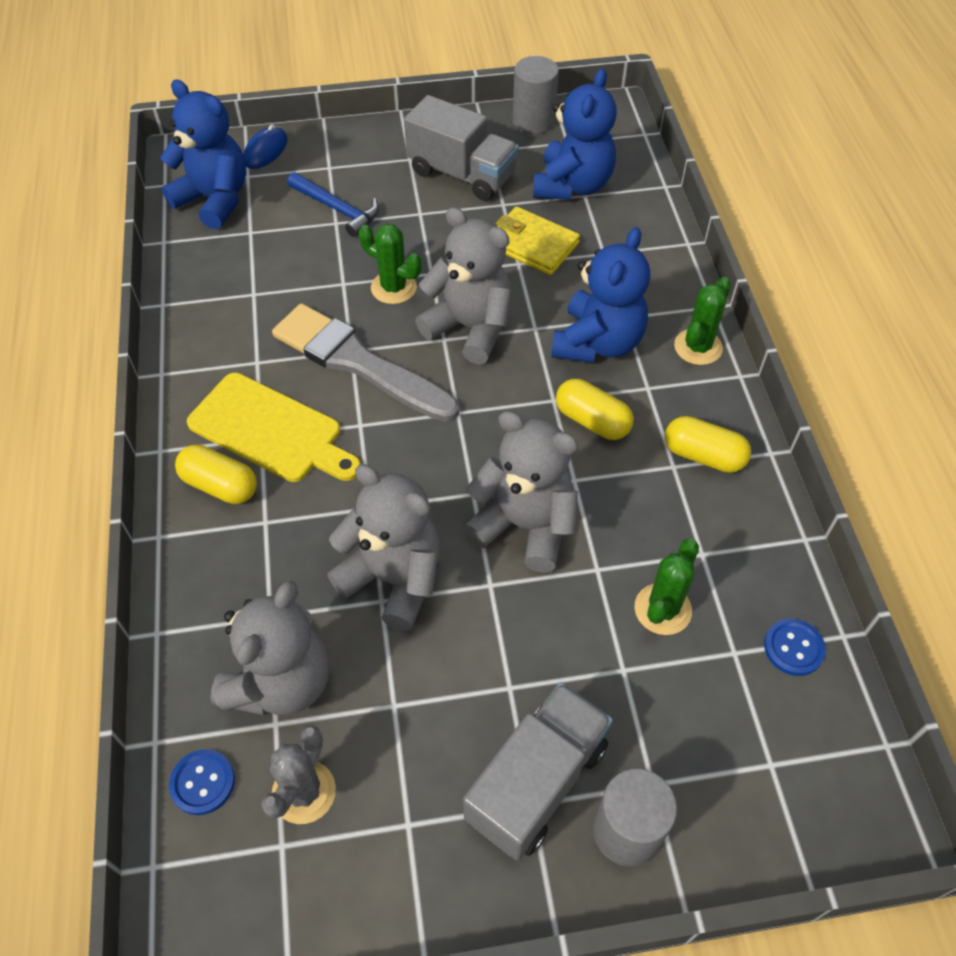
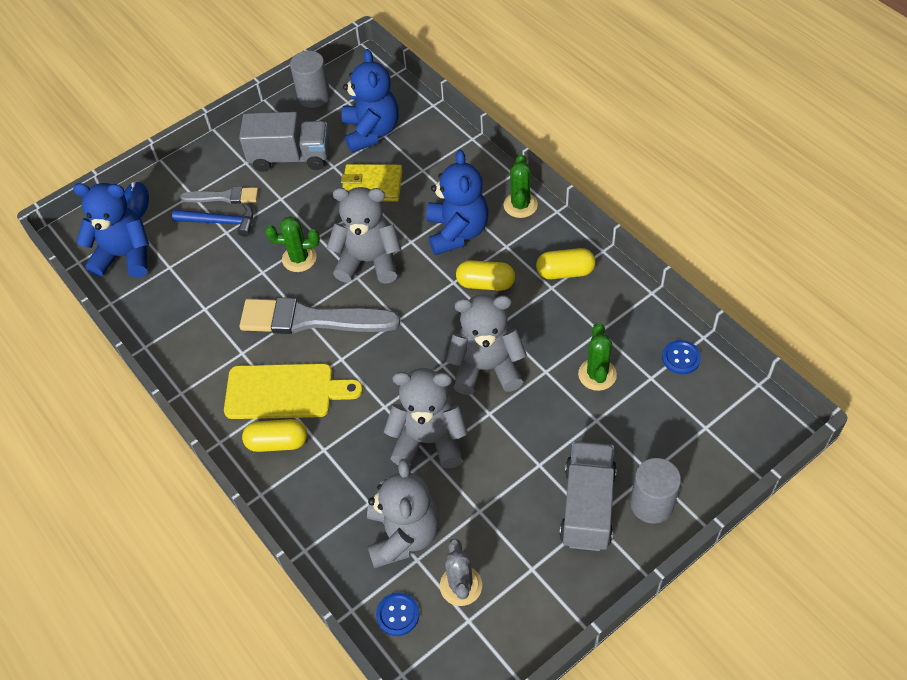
camera: 25 degrees left, 0 degrees up
(360, 184) = (224, 197): none -> grey brush

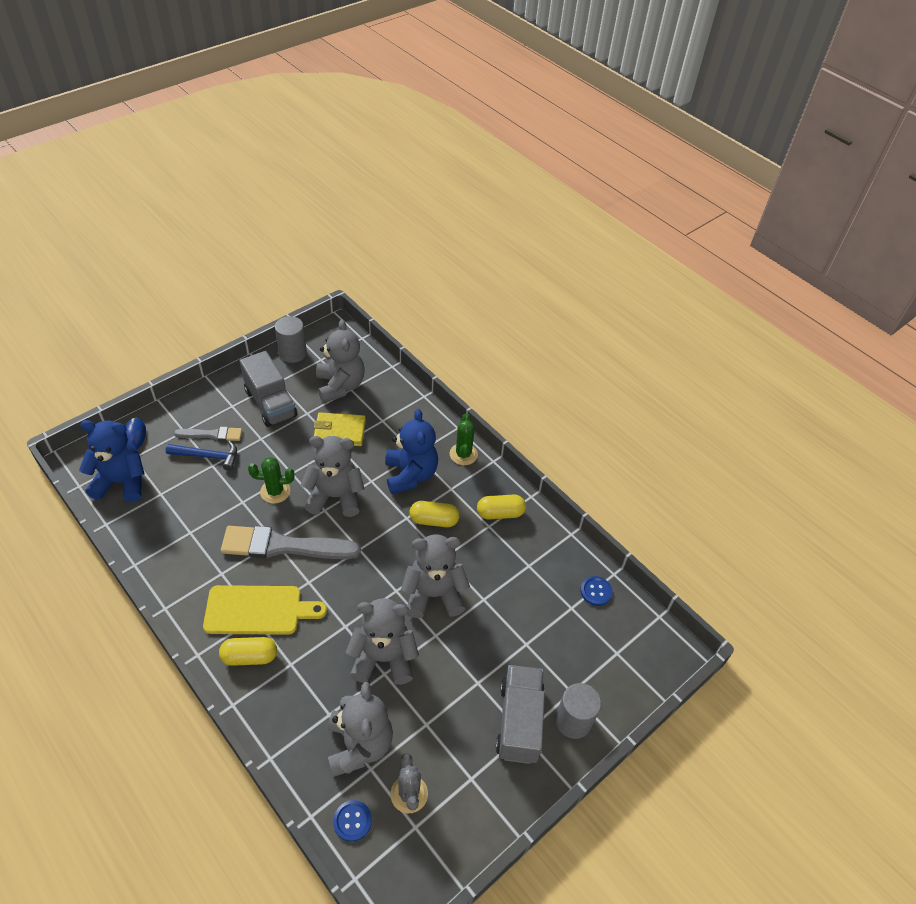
camera: 10 degrees left, 5 degrees down
(290, 157) = (271, 403): grey truck -> grey truck turned 60 degrees clockwise
(371, 132) = (340, 386): blue teddy bear -> grey teddy bear
(597, 374) = (527, 603): green cactus -> none

